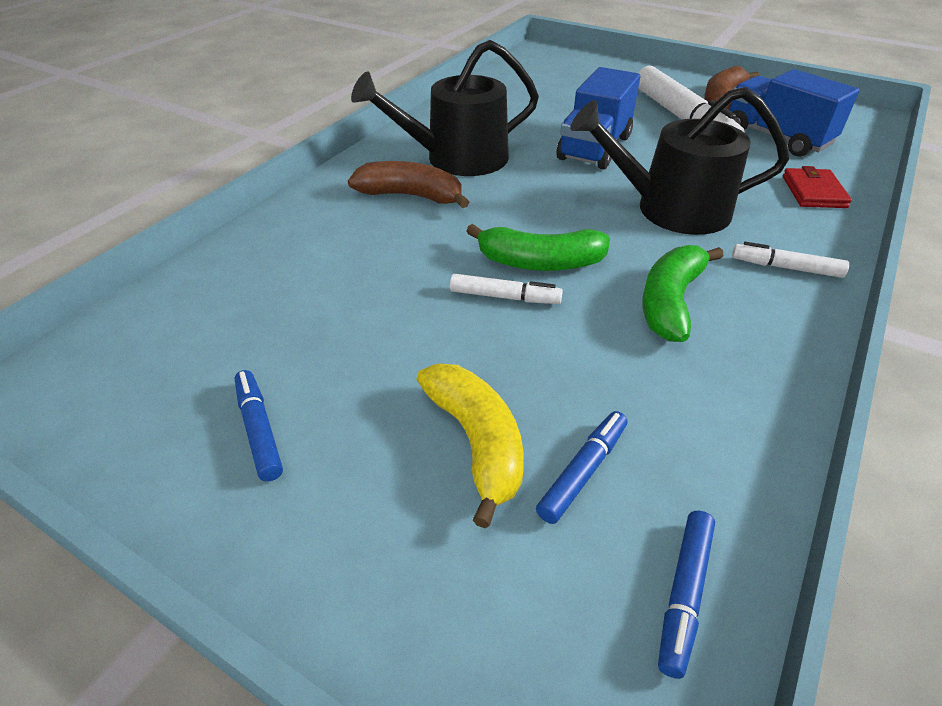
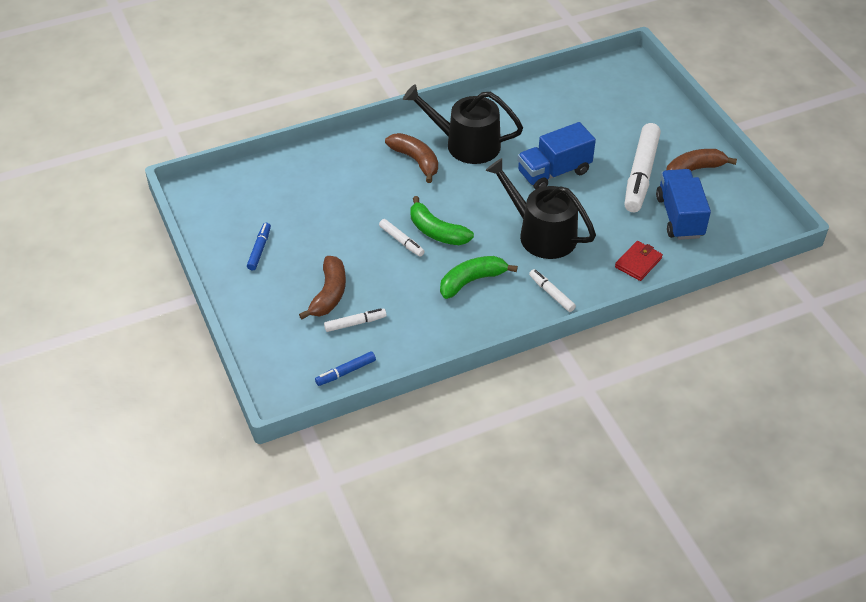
camera: 35 degrees right, 5 degrees up
(476, 442) = (329, 294): yellow banana -> brown banana
(582, 472) = (355, 323): blue marker -> white marker

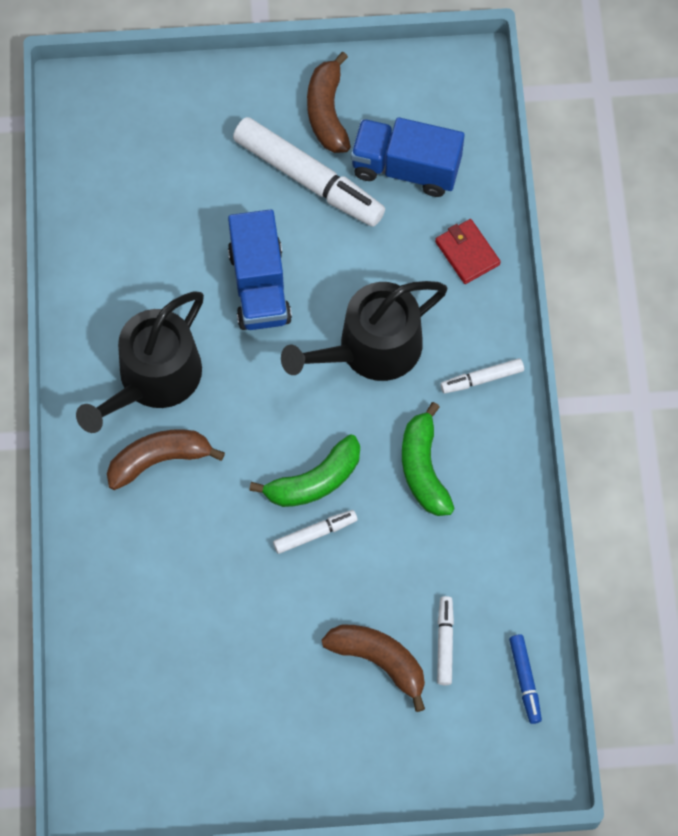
camera: 70 degrees left, 20 degrees up
(259, 250) = (257, 733): blue marker -> none

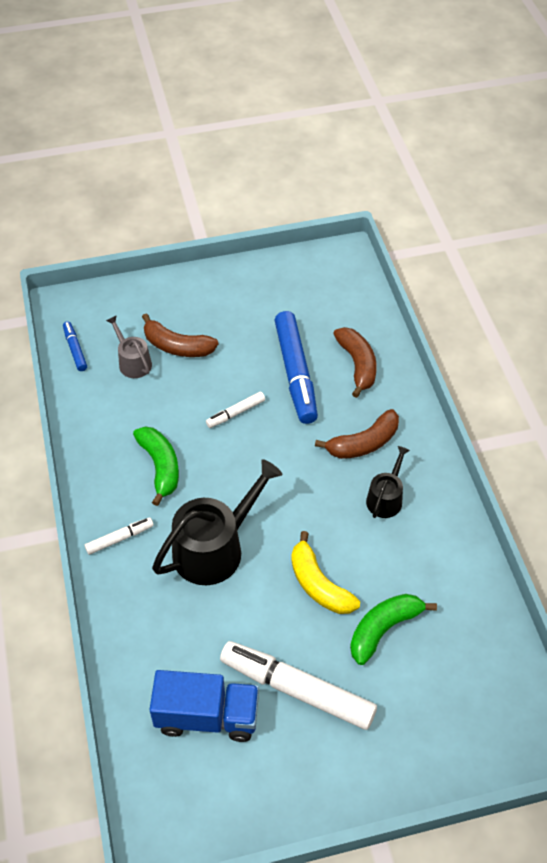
camera: 170 degrees right, 15 degrees down
(153, 379) = (386, 498): black watering can -> black watering can, size x0.54
(221, 586) = (295, 373): none -> blue marker
(260, 286) = (319, 584): blue truck -> yellow banana
(314, 481) = (242, 446): green banana -> green banana (383, 629)
(327, 112) = (293, 763): brown banana -> brown banana (357, 365)
(444, 643) = (133, 362): white marker -> grey watering can
(467, 253) = (141, 643): red wallet -> none

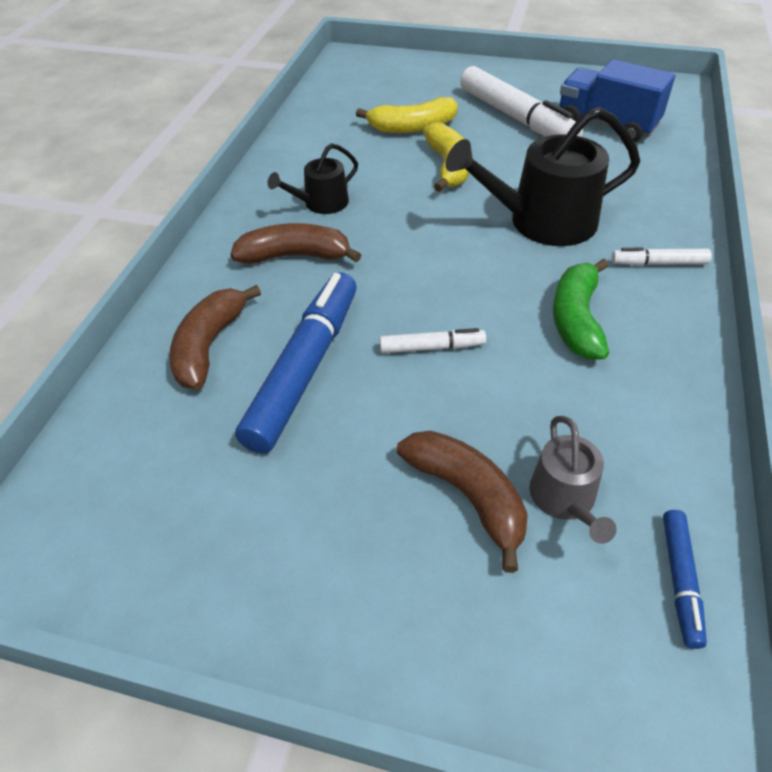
camera: 150 degrees left, 5 degrees down
(383, 629) = (412, 127): green banana -> yellow banana

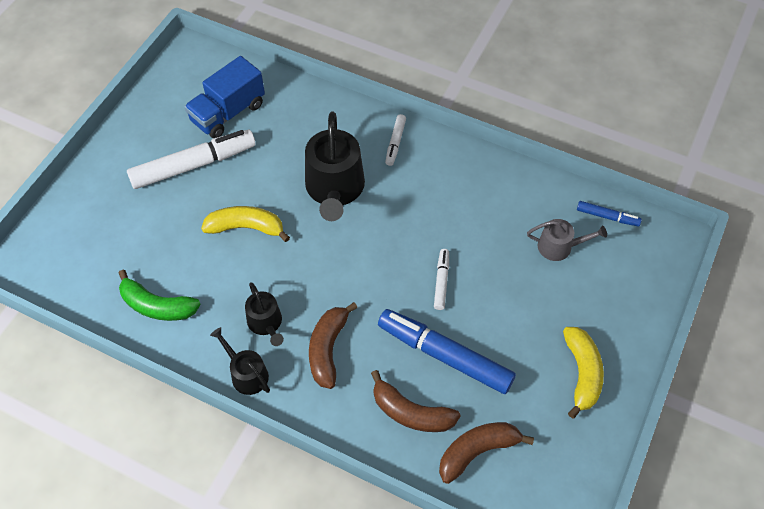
camera: 80 degrees left, 10 degrees up
(252, 202) = (246, 374): none -> black watering can
(412, 127) = (177, 239): yellow banana -> yellow banana (582, 373)
(467, 496) = (551, 289): brown banana -> brown banana (477, 451)
(576, 320) = (434, 201): green banana -> green banana (157, 306)

